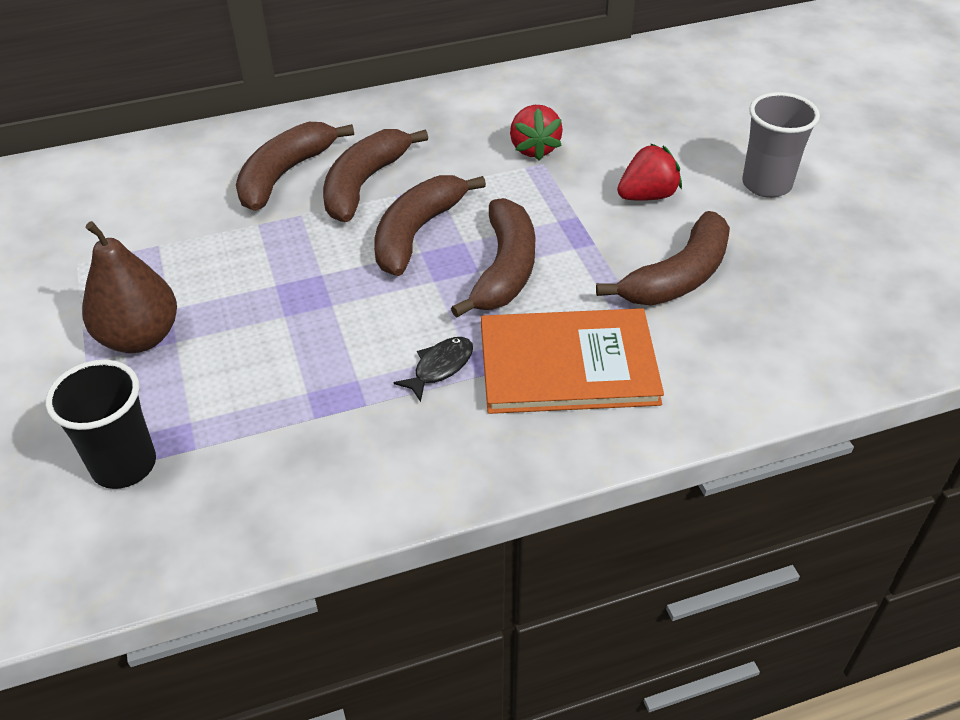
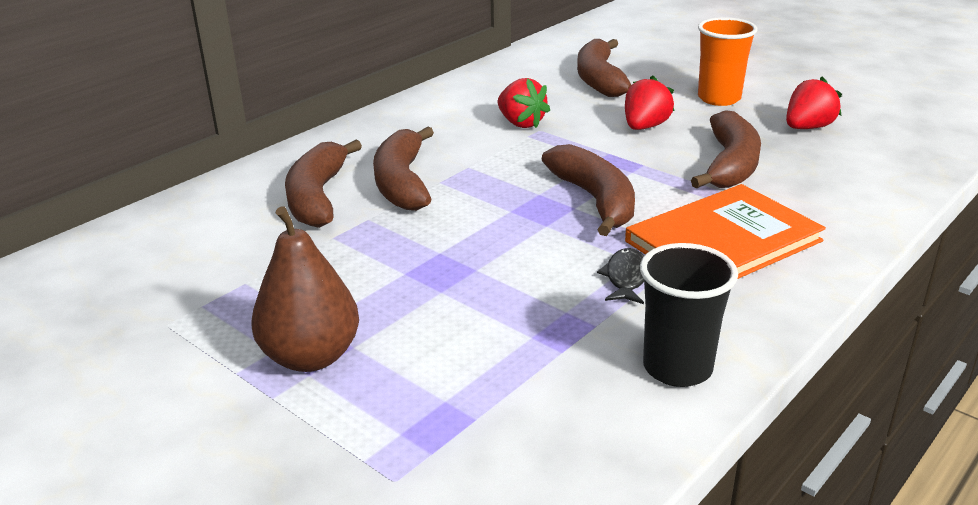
camera: 30 degrees left, 15 degrees down
(124, 465) = (418, 462): black cup -> black cup (677, 368)
(416, 233) = (491, 200): brown banana -> brown banana (599, 79)
(766, 184) = (719, 98): grey cup -> orange cup
(817, 259) = (807, 128): none -> red strawberry

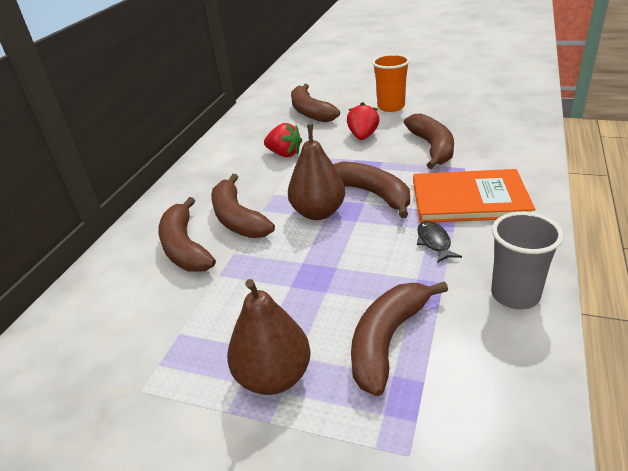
camera: 20 degrees left, 5 degrees up
(469, 363) = (387, 340): none -> brown banana
(506, 203) = (318, 212): none -> brown pear
(677, 368) = (515, 295): black cup -> grey cup
(723, 241) = (469, 199): orange book -> orange book turned 60 degrees clockwise
(807, 128) = (455, 112): red strawberry -> none

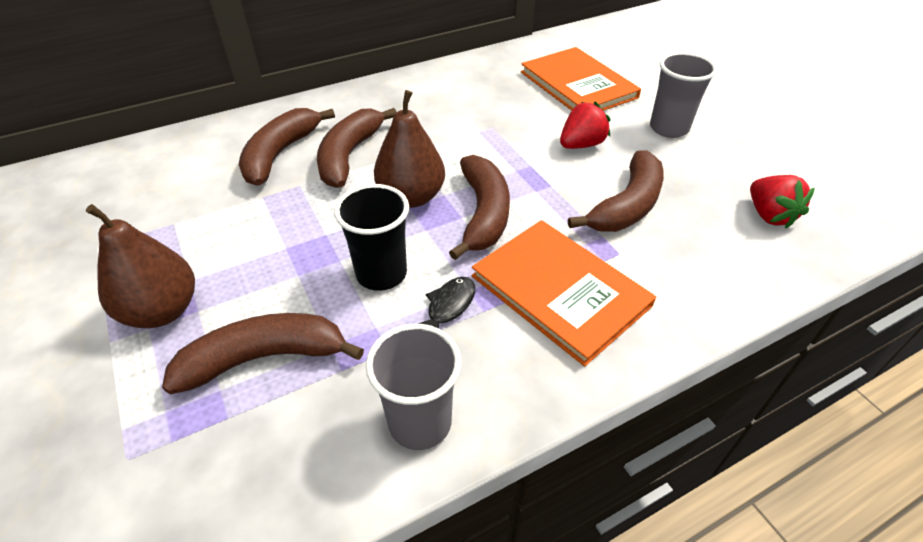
camera: 40 degrees right, 10 degrees up
(284, 154) = (482, 117): red strawberry -> red strawberry (769, 215)
(310, 112) = (578, 85): brown banana -> orange book
(373, 255) = (381, 274): none -> black cup
(391, 107) = (669, 128): orange cup -> grey cup

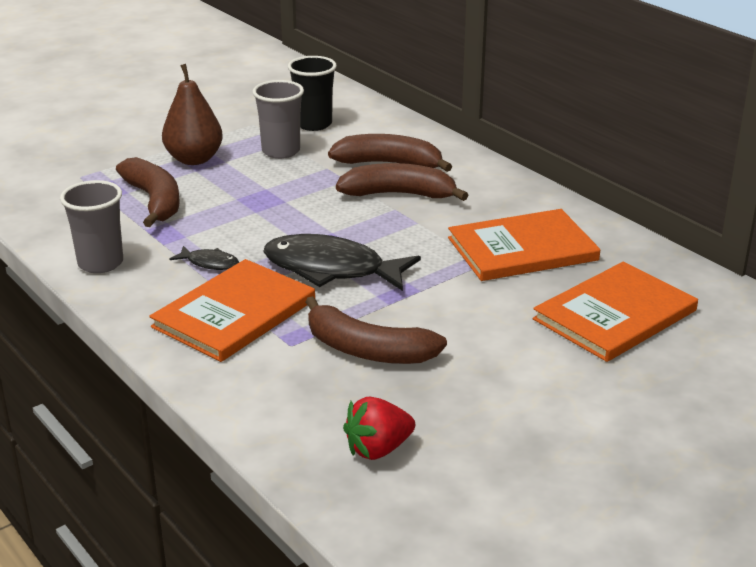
camera: 80 degrees right, 15 degrees down
(381, 274) = (242, 231): black cup -> black cup (313, 124)
(411, 197) = (345, 231): brown pear -> none
(475, 106) = (522, 249): none -> orange book
(483, 214) = (331, 269): brown banana -> black fish
(581, 145) = (473, 320): red strawberry -> none
(669, 128) = (540, 384): grey cup -> grey cup (281, 151)

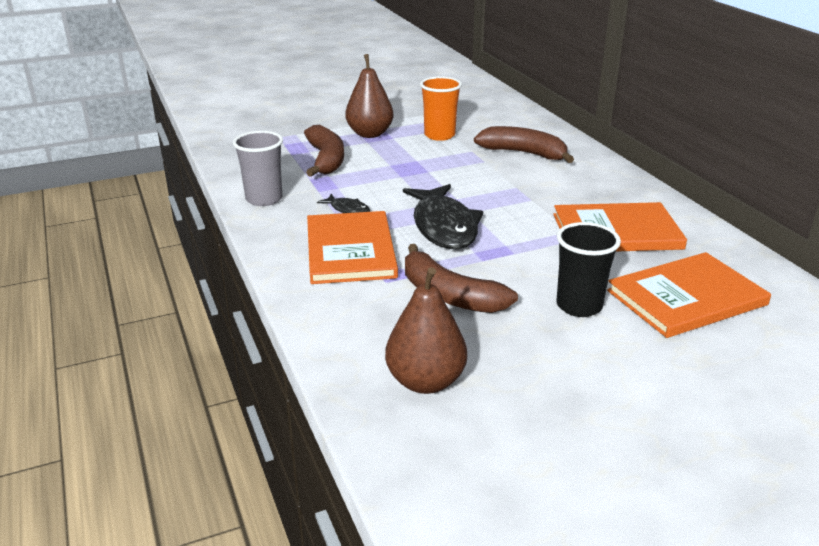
camera: 15 degrees right, 0 degrees up
(234, 313) = (350, 250): orange book -> orange book turned 60 degrees counterclockwise
(281, 151) = (439, 135): grey cup -> orange cup
(313, 124) = (473, 119): black cup -> black cup (579, 306)
(331, 269) = (444, 226): black fish -> black fish turned 135 degrees counterclockwise
(378, 449) = (425, 381): red strawberry -> brown pear
(399, 194) = (523, 176): brown banana -> none

